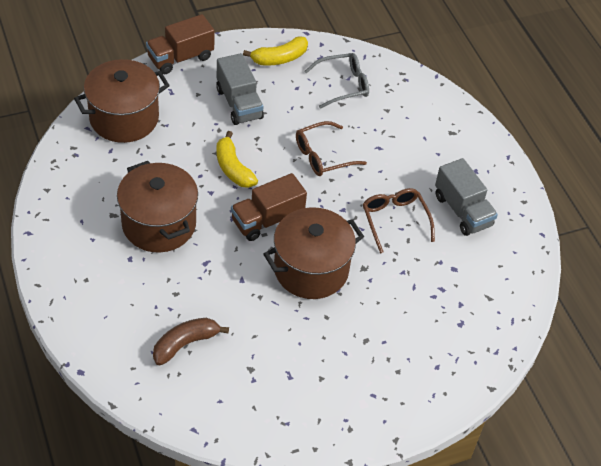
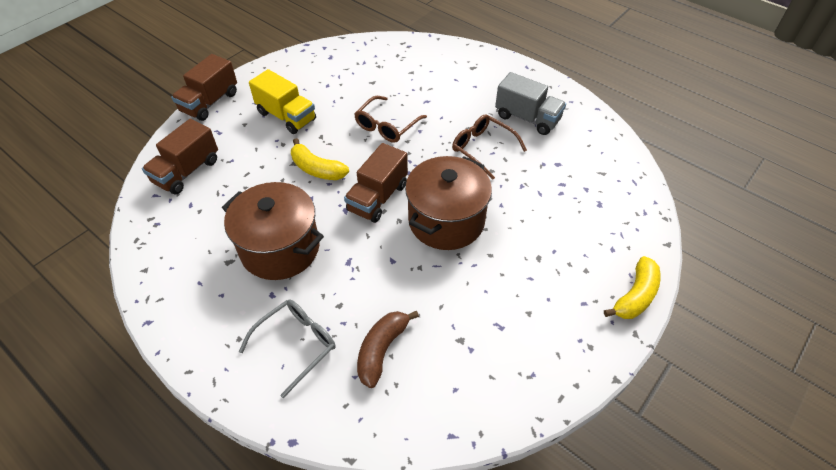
camera: 25 degrees left, 0 degrees up
(124, 118) = (187, 171): brown pot -> brown truck
(239, 104) = (286, 116): grey truck -> yellow truck
(279, 58) = (297, 70): yellow banana -> yellow banana (635, 296)
(343, 85) = (363, 68): grey glasses -> grey glasses (296, 344)

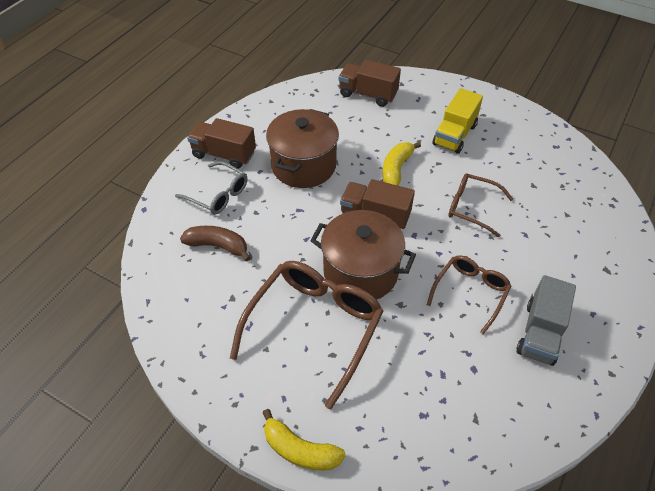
camera: 80 degrees right, 0 degrees up
(210, 102) = (451, 85): brown truck -> brown truck (224, 154)
(506, 268) = (314, 327): none -> brown glasses

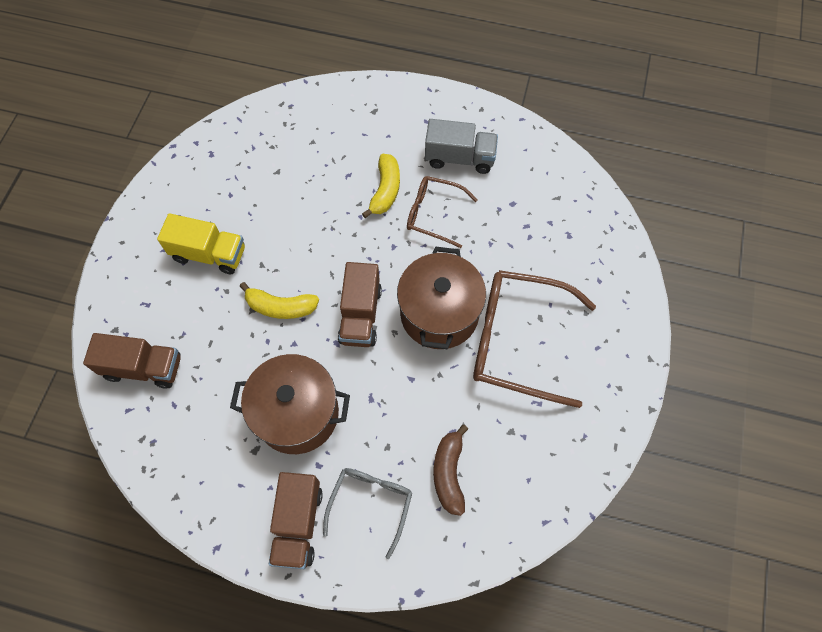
camera: 105 degrees left, 15 degrees up
(300, 450) = (636, 321): yellow banana -> yellow banana (385, 190)
(368, 94) = (143, 367): brown truck -> brown truck turned 90 degrees counterclockwise
(471, 207) = (323, 224): brown glasses -> none

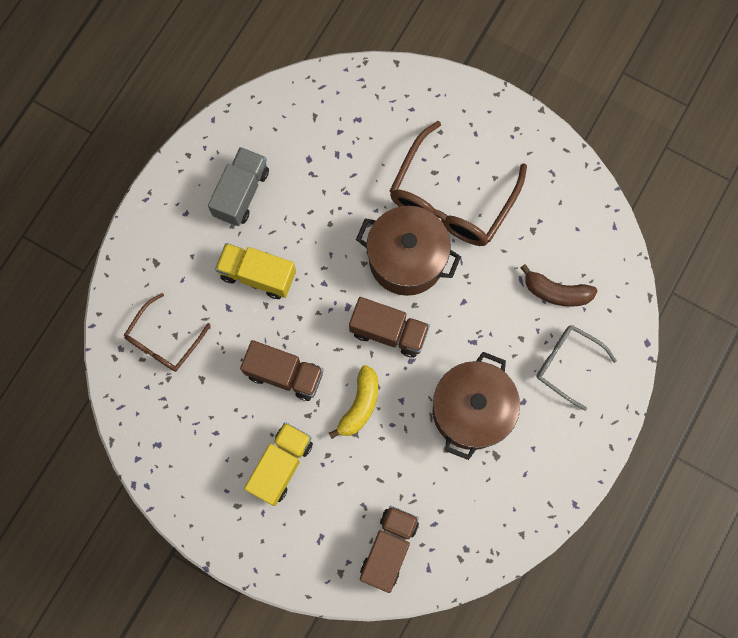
camera: 75 degrees left, 10 degrees up
(298, 524) = (570, 430): brown truck -> brown truck (284, 374)
(385, 190) = (258, 275): yellow banana -> yellow truck
(433, 214) = (299, 236): brown glasses -> brown glasses (164, 341)

